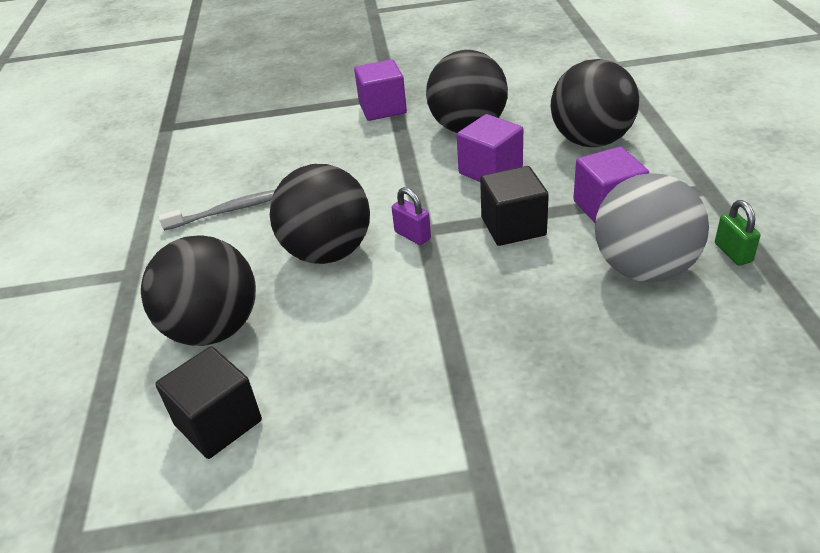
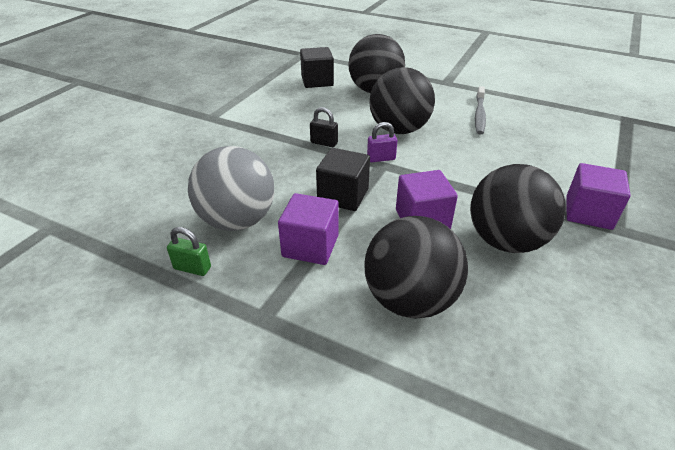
camera: 120 degrees right, 0 degrees up
(425, 295) = (324, 143): none -> black padlock

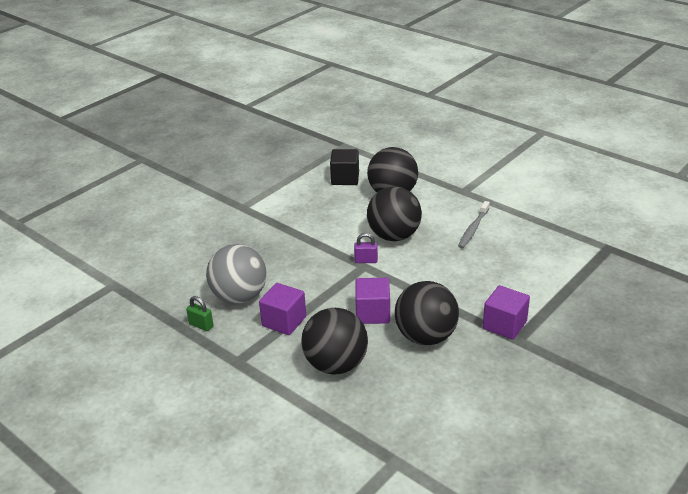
camera: 15 degrees right, 5 degrees down
(324, 143) = (326, 241): black padlock -> none
(343, 196) = (322, 288): black cube -> none

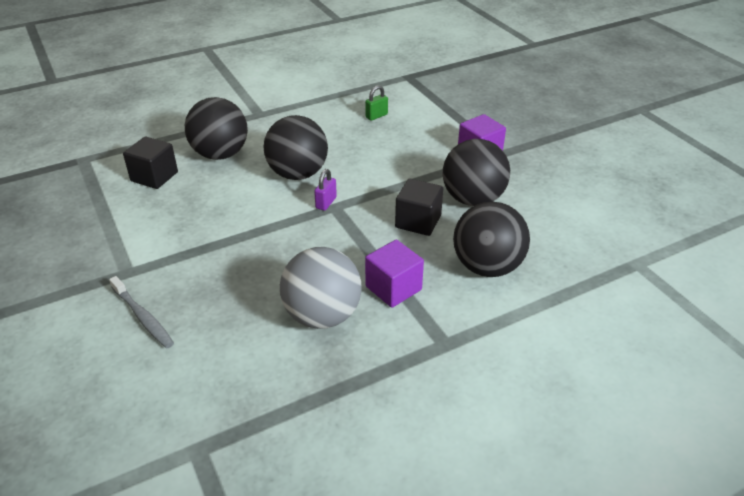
camera: 70 degrees left, 5 degrees up
(201, 325) = (357, 363): green padlock -> green padlock (376, 116)
(373, 313) = (418, 221): purple cube -> black cube
(473, 229) = (326, 127): grey toothbrush -> grey toothbrush (143, 317)

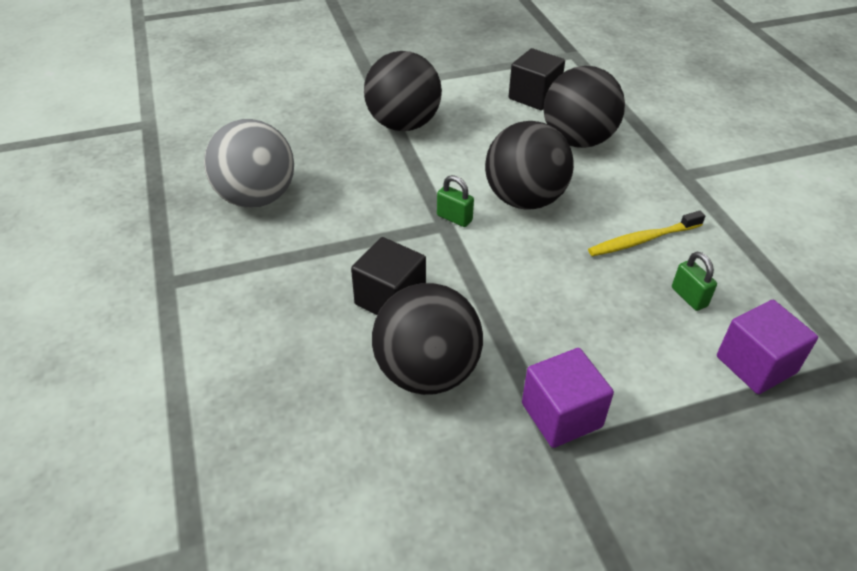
camera: 100 degrees right, 5 degrees up
(143, 317) = (310, 96): grey toothbrush -> none
(326, 203) = (454, 218): purple padlock -> green padlock
(330, 129) = (643, 240): none -> yellow toothbrush
(393, 288) = (272, 255): purple cube -> purple cube (756, 364)
(487, 267) = (270, 351): black ball -> black ball (403, 124)

